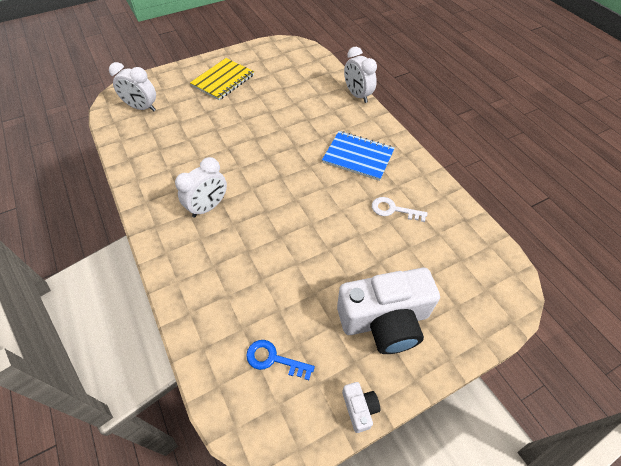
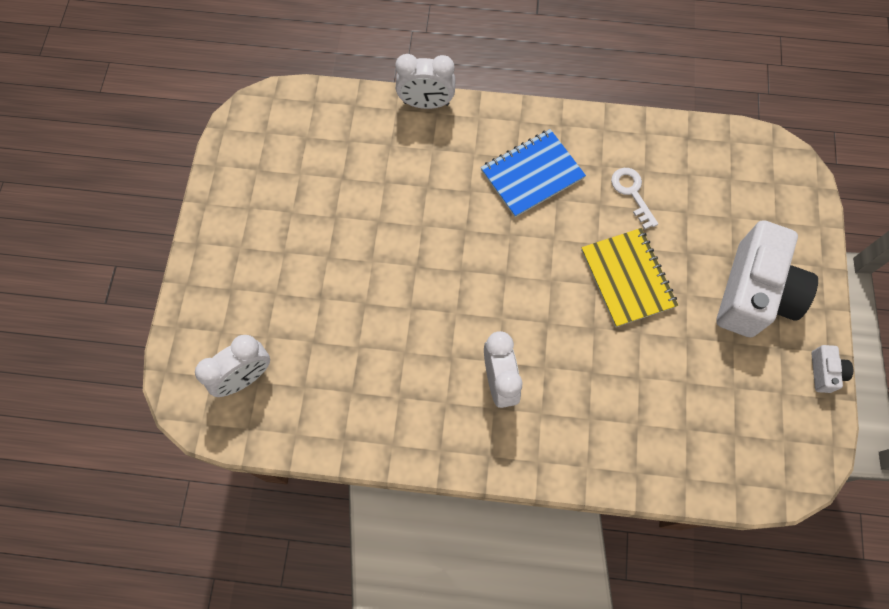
camera: 55 degrees left, 15 degrees up
(223, 80) = (266, 242): yellow notebook -> yellow notebook (627, 278)
(274, 359) = (737, 418): blue key -> none
(359, 408) = (825, 372): white camera -> white camera turned 75 degrees clockwise
(393, 210) = (632, 193): white key -> white key turned 105 degrees clockwise

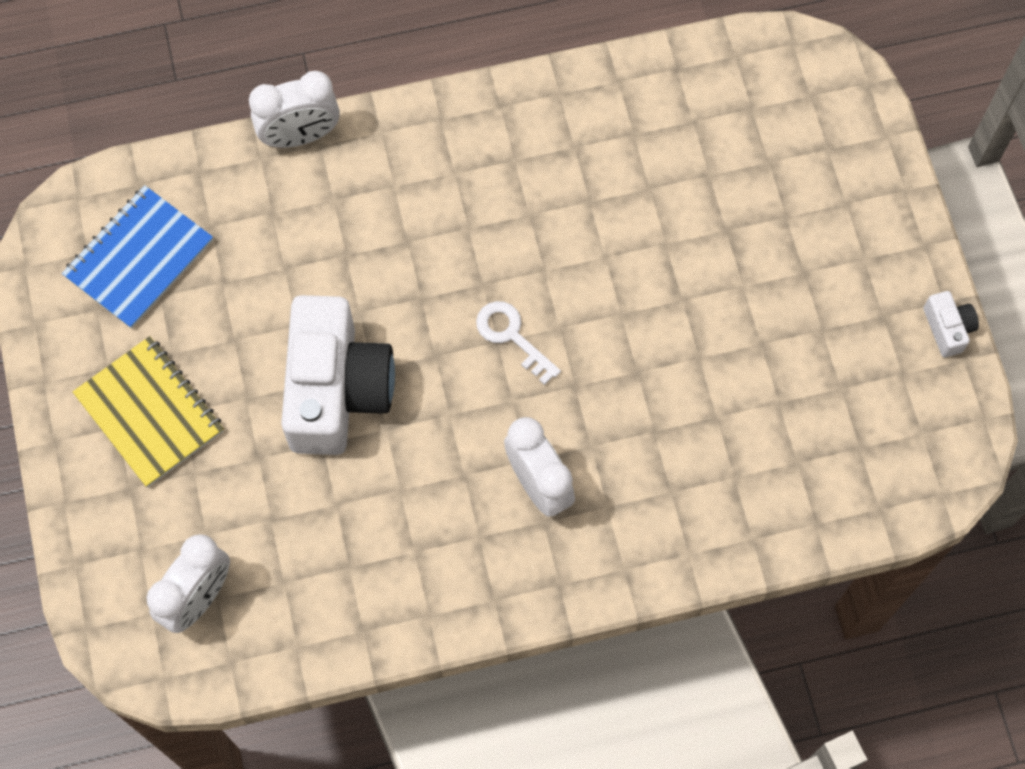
camera: 20 degrees left, 0 degrees up
(532, 174) = (484, 190): blue notebook -> blue notebook (139, 259)
(627, 278) = (659, 291): yellow notebook -> yellow notebook (149, 413)
(632, 193) = (627, 172): white key -> white key (512, 337)
(754, 293) = (829, 255): white camera -> white camera (336, 389)

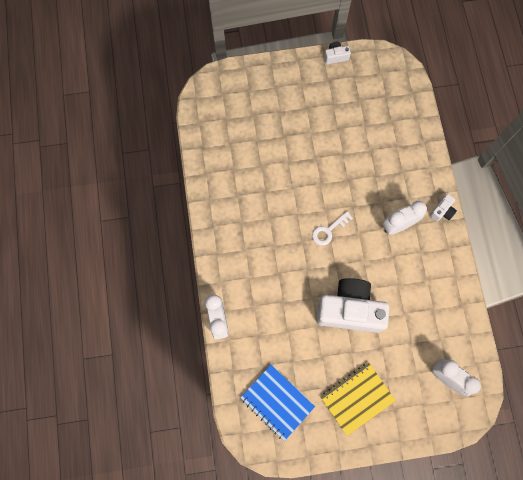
camera: 85 degrees left, 5 degrees up
(582, 583) = (442, 211): none -> white camera

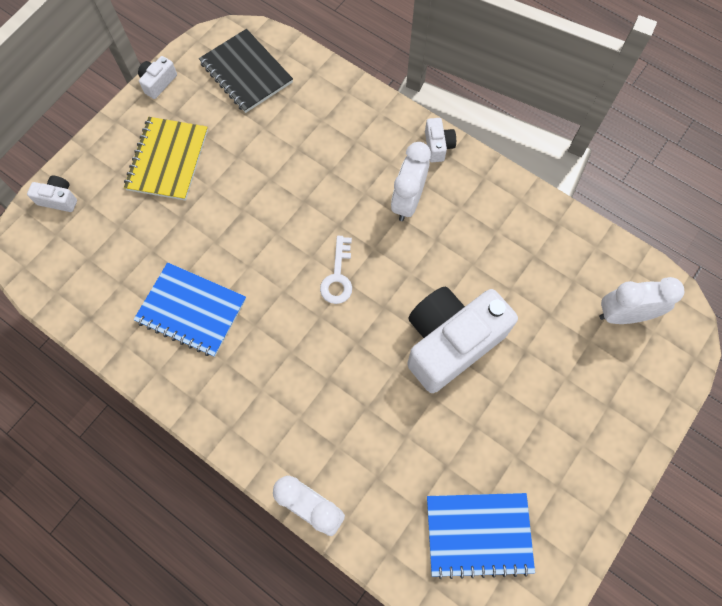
camera: 45 degrees left, 5 degrees down
(238, 78) = (58, 199): none -> white camera
(248, 185) = (191, 310): none -> blue notebook
(357, 398) = (559, 434): yellow notebook -> yellow notebook (168, 160)
(383, 88) = (246, 73): none -> black notebook

